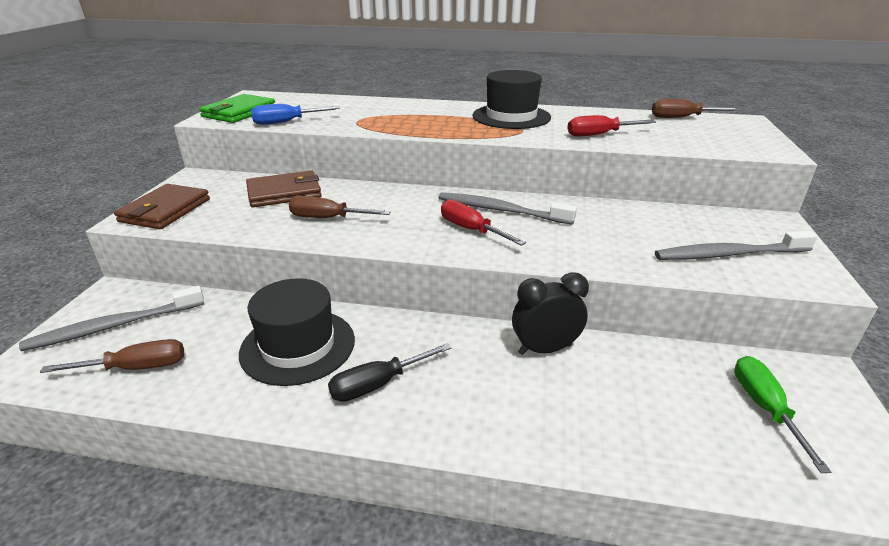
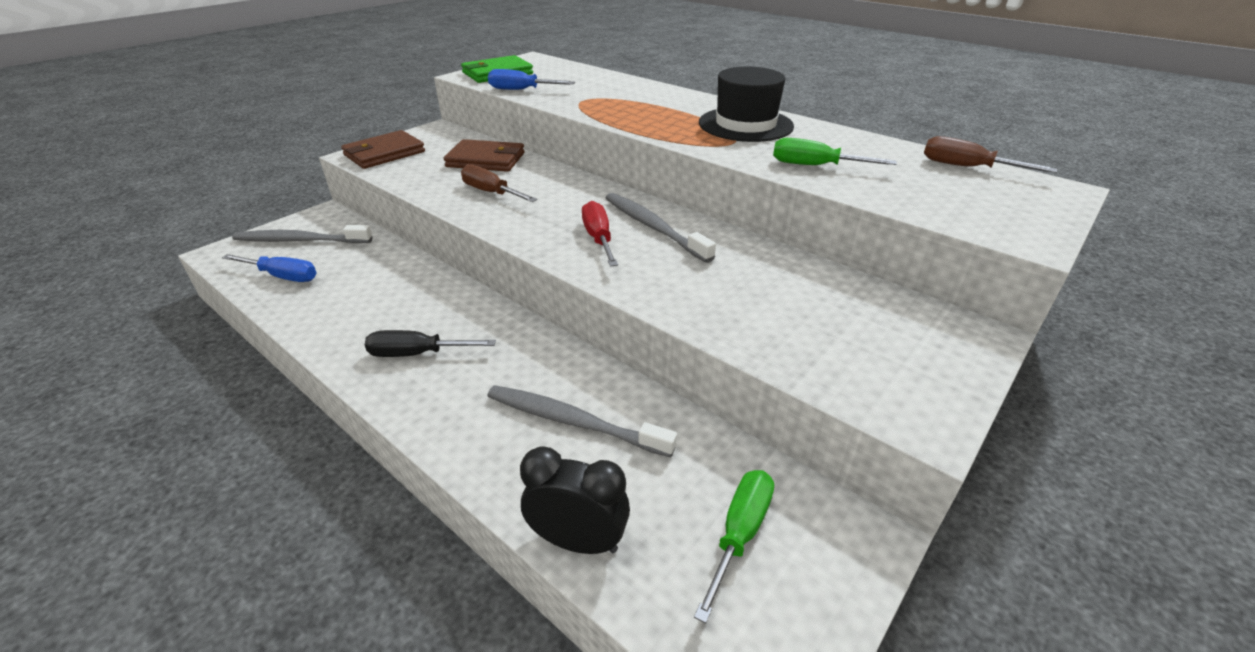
camera: 30 degrees right, 5 degrees up
(136, 368) = (282, 276): brown screwdriver -> blue screwdriver
(298, 346) = (396, 300): black hat -> none
(545, 349) = (586, 381): black clock -> black clock (578, 541)
(599, 135) = (815, 166): red screwdriver -> green screwdriver
(729, 254) = (846, 351): grey toothbrush -> grey toothbrush (573, 421)

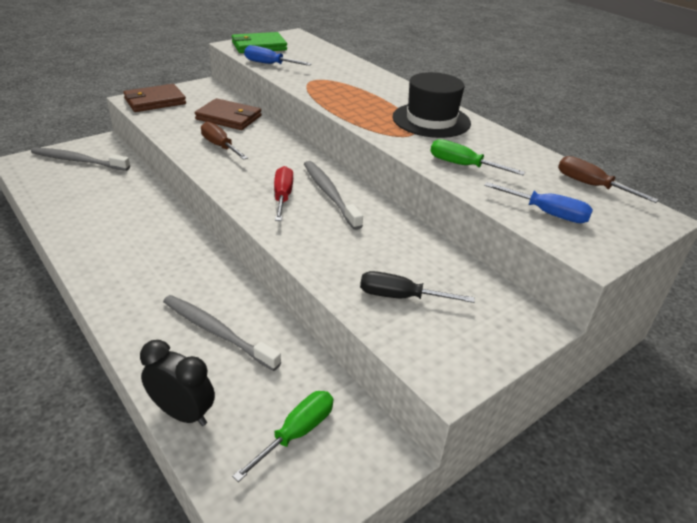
camera: 10 degrees right, 0 degrees up
(282, 276) = (56, 187): blue screwdriver -> blue screwdriver (547, 213)
(417, 354) = (128, 262): black screwdriver -> black screwdriver (401, 297)

